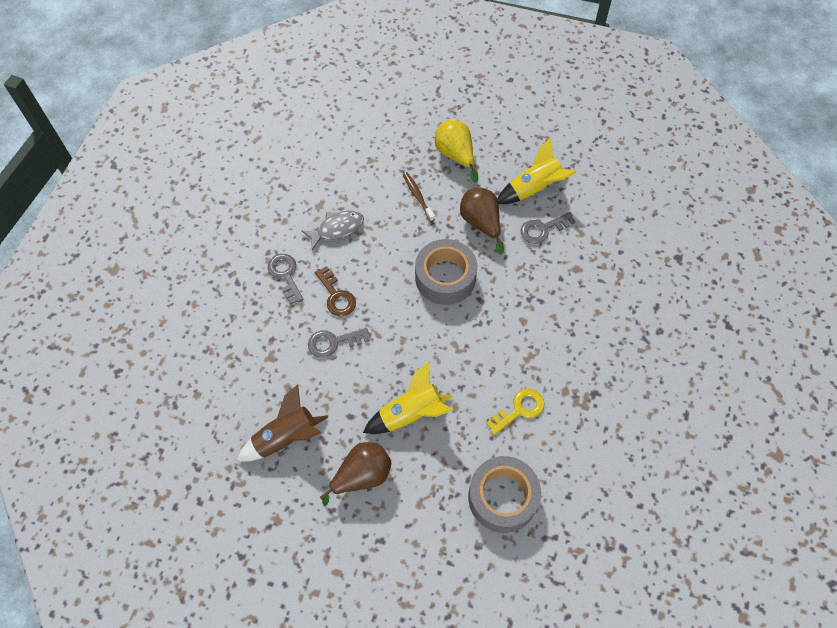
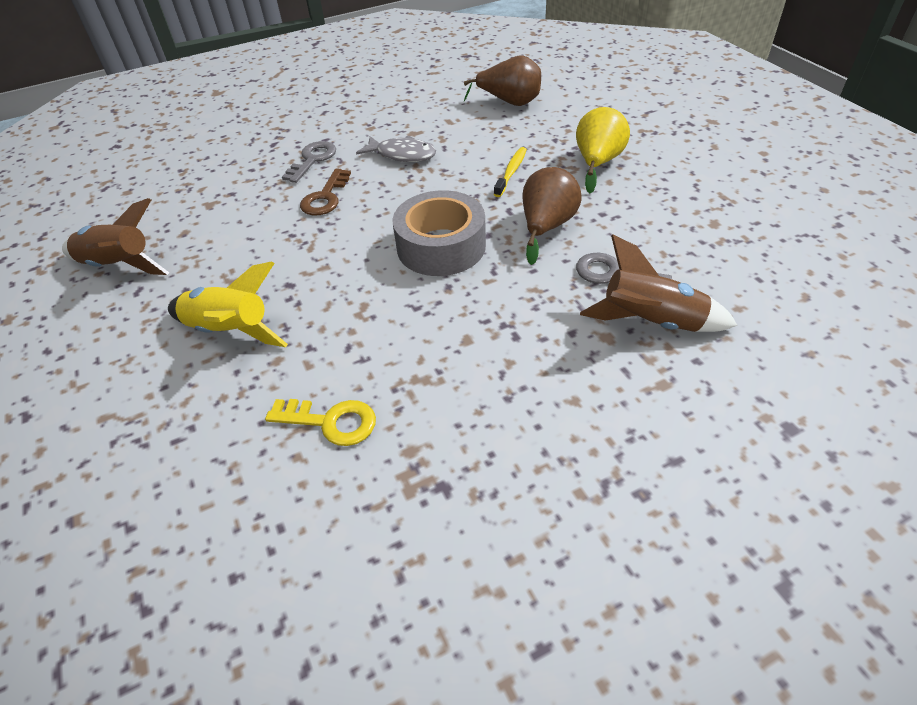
camera: 50 degrees right, 15 degrees down
(333, 342) = (268, 227): grey key -> none
(362, 476) = (110, 345): brown pear -> brown pear (510, 102)
(418, 196) = (511, 172): brown toothbrush -> yellow toothbrush
(502, 497) = (172, 496): grey tape -> none
(534, 189) = (653, 234): yellow rocket -> none
(585, 245) = (651, 322): none -> brown rocket

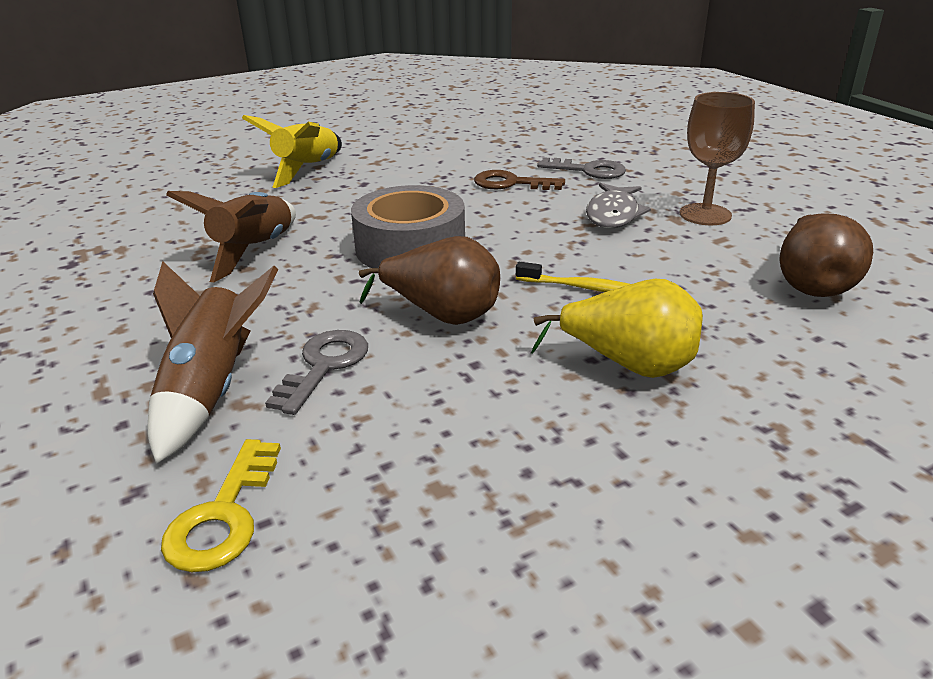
camera: 85 degrees right, 15 degrees down
(119, 266) = (407, 125): brown rocket -> brown rocket (254, 251)
(331, 422) = (176, 215): yellow key -> yellow key (223, 515)
(411, 121) = (705, 214): none -> brown goblet

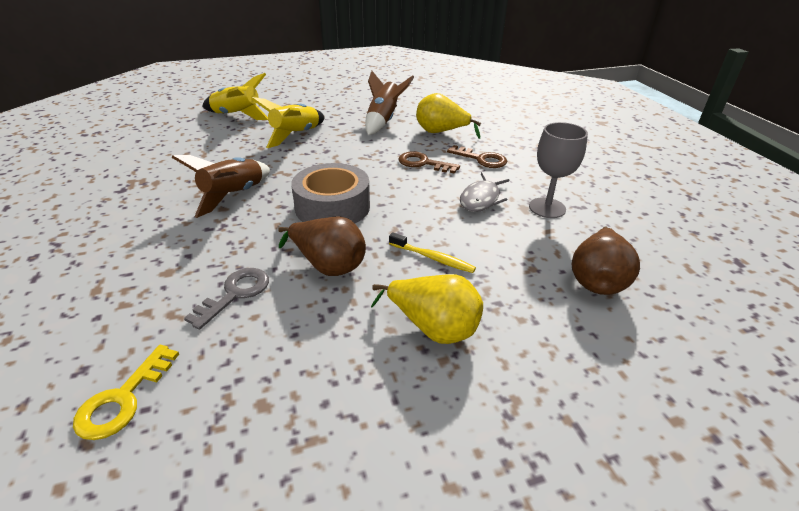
camera: 10 degrees right, 5 degrees up
(204, 155) = (237, 116): none -> yellow rocket
(212, 390) = (160, 301): brown rocket -> brown rocket (383, 121)
(516, 146) = (441, 132): none -> yellow pear
(588, 170) = (481, 159): grey key -> brown key
(705, 214) = (547, 208): brown goblet -> grey goblet

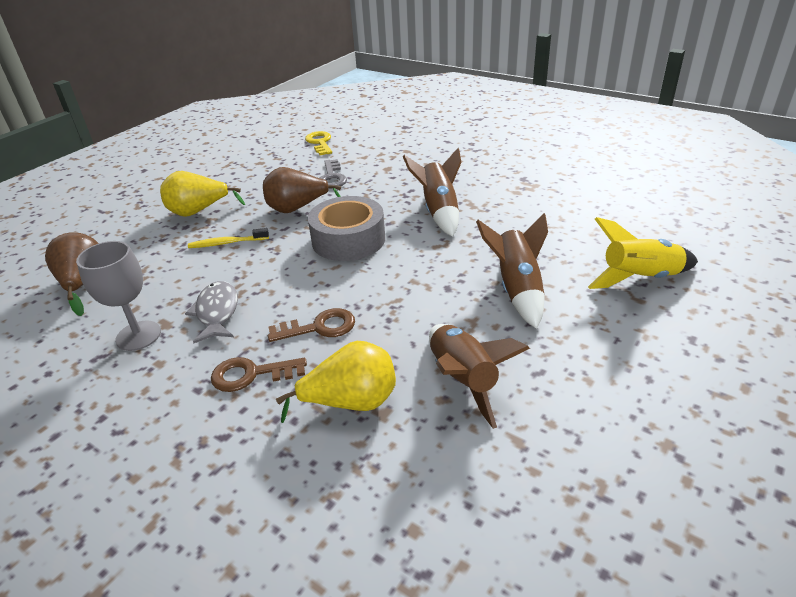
camera: 145 degrees right, 0 degrees up
(295, 135) = (517, 289): yellow rocket -> brown rocket

